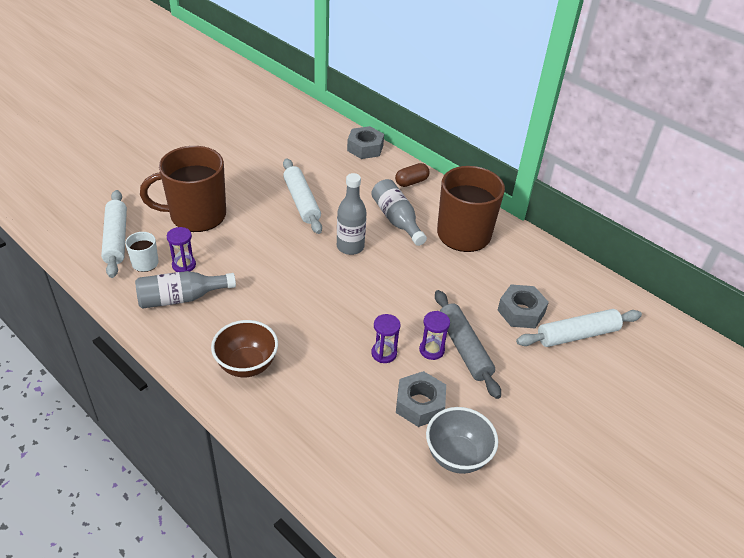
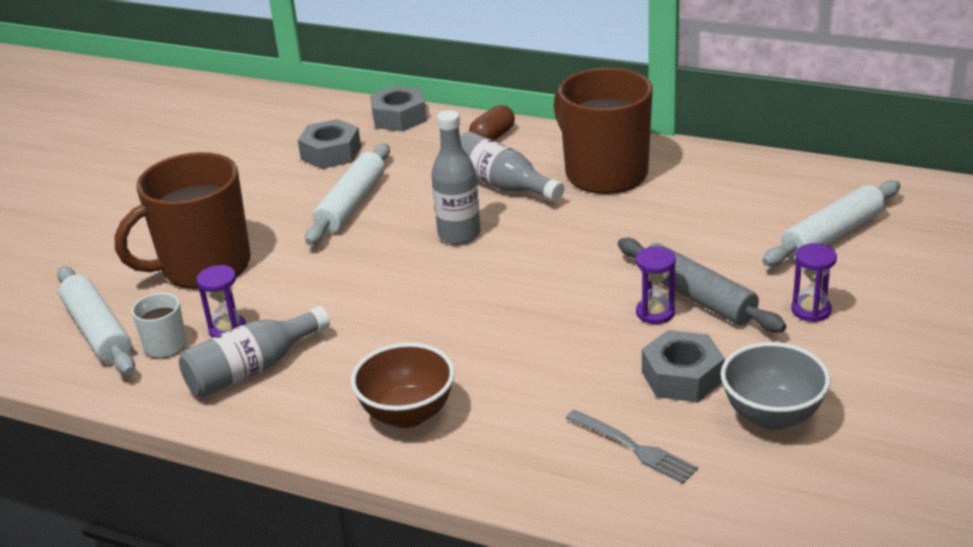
camera: 15 degrees left, 10 degrees down
(301, 202) = (351, 204): white rolling pin -> white rolling pin turned 60 degrees clockwise
(361, 444) = (635, 448): none -> grey fork
(384, 353) = (593, 337): purple hourglass -> purple hourglass (811, 310)
(521, 312) = (743, 234): grey nut -> grey nut (331, 153)

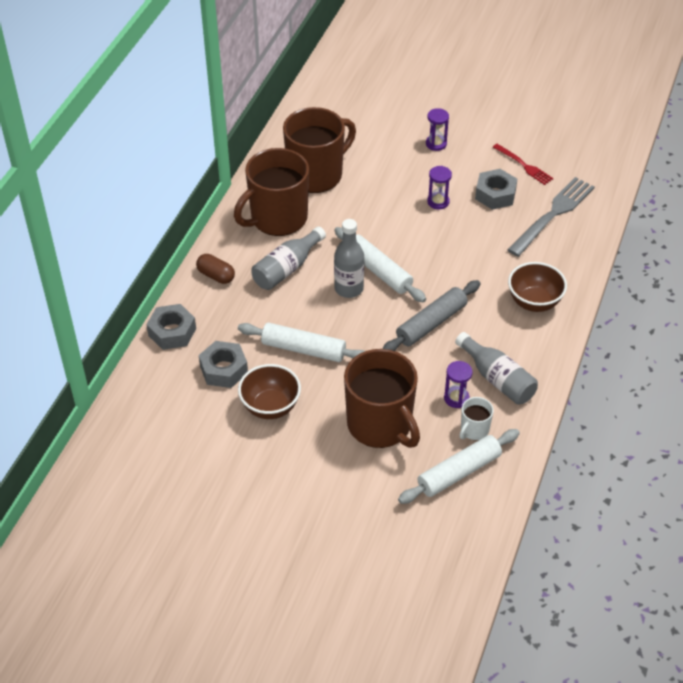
camera: 95 degrees left, 15 degrees up
(262, 186) = (270, 407): none -> brown bowl
(635, 448) = (553, 214): grey fork -> grey fork, size x1.74
(697, 297) = (423, 185): grey rolling pin -> grey rolling pin (431, 323)
(705, 198) = (316, 174): none -> brown mug
(772, 415) = (524, 166): grey bowl -> red fork
(832, 235) = (363, 128): white rolling pin -> white rolling pin (379, 271)

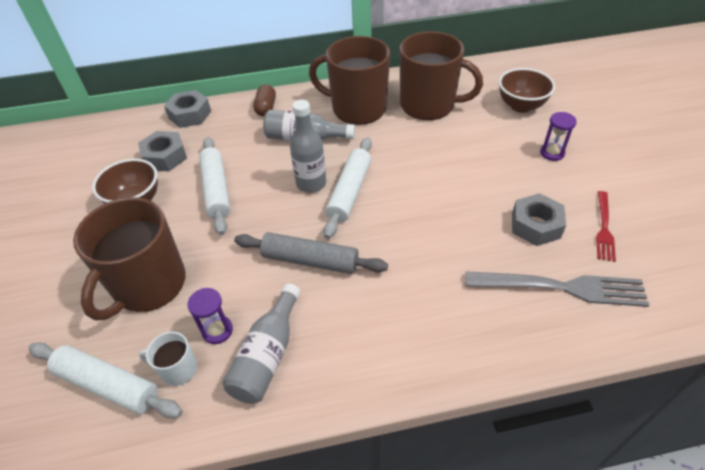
camera: 60 degrees right, 0 degrees up
(438, 202) = (478, 189): purple hourglass -> none
(534, 302) = (410, 335): brown bowl -> brown bowl (521, 106)

